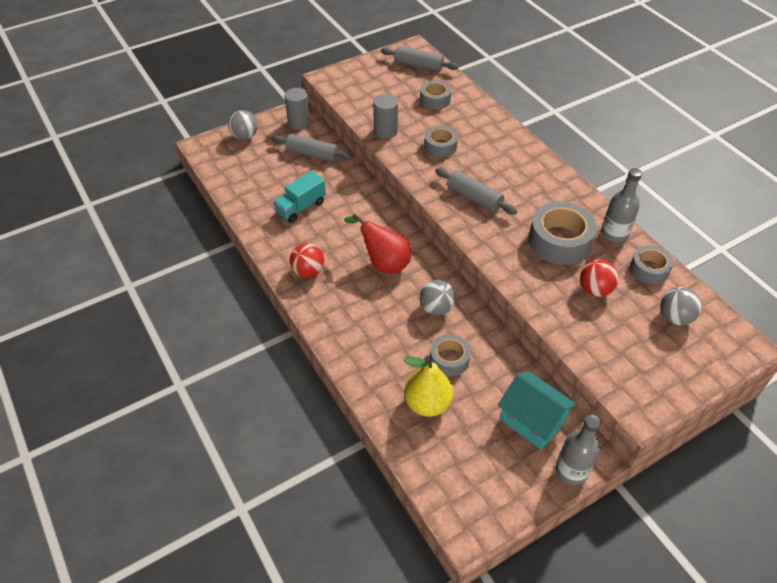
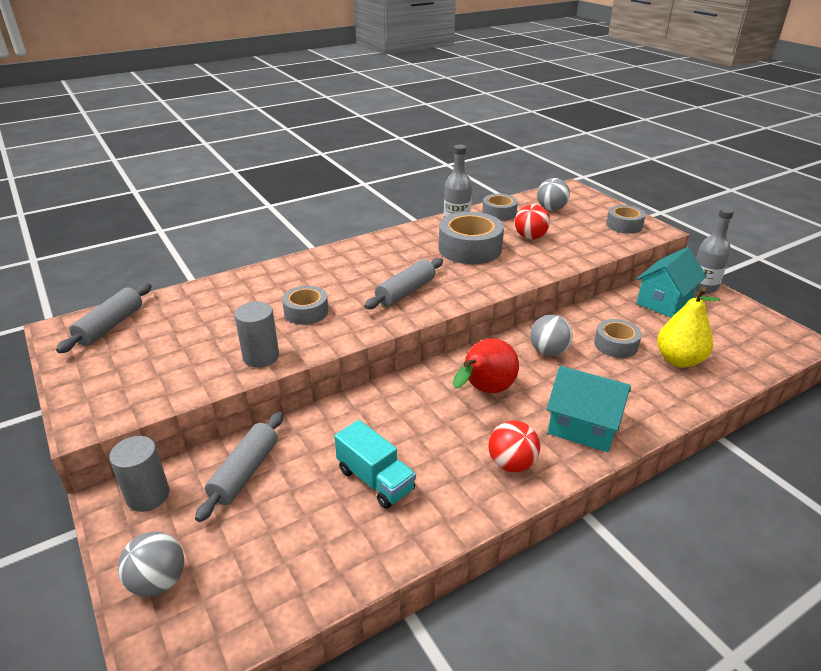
camera: 90 degrees left, 15 degrees down
(342, 316) = (583, 427): none -> turquoise house
(435, 99) = (202, 314): grey tape -> grey tape (624, 225)

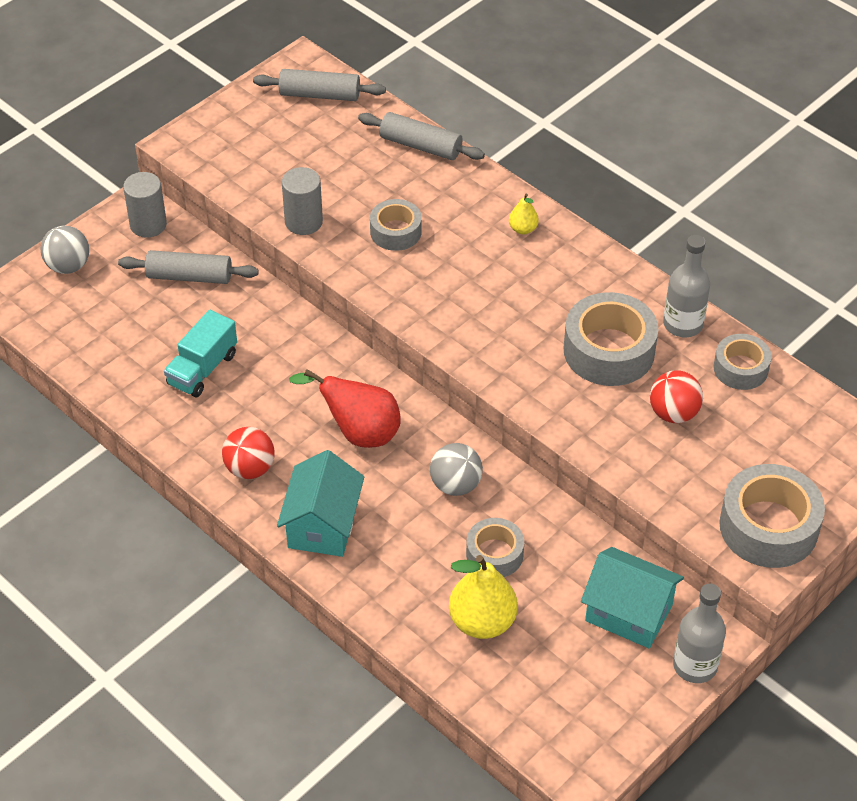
camera: 75 degrees right, 15 degrees up
(340, 260) = (523, 229): none -> yellow pear
(405, 292) = (469, 307): grey rolling pin -> grey rolling pin (420, 146)
(551, 209) = (787, 431): grey ball -> none
(624, 225) = (768, 527): grey tape -> grey tape, size x1.68

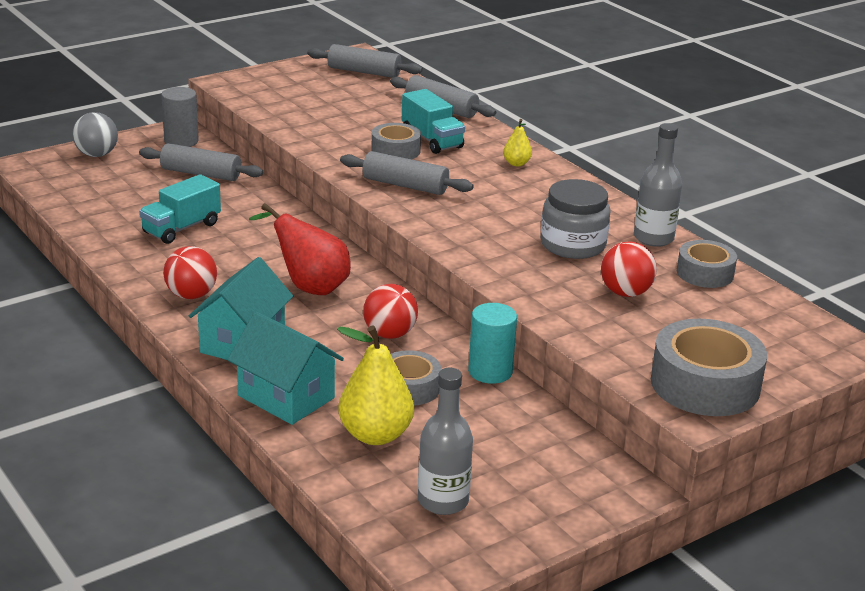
camera: 10 degrees right, 20 degrees down
(303, 222) = (313, 135): grey cylinder -> none
(422, 289) = (405, 185): none -> grey rolling pin
(427, 206) = (432, 140): none -> turquoise truck
(455, 485) = (389, 334): grey ball -> red ball
(561, 517) = (490, 371): none -> turquoise cylinder
(609, 350) = (573, 245): grey tape -> grey jar
(628, 613) = (537, 452): turquoise house -> turquoise house (286, 397)
(695, 665) = (598, 504): grey bottle -> grey bottle (443, 501)

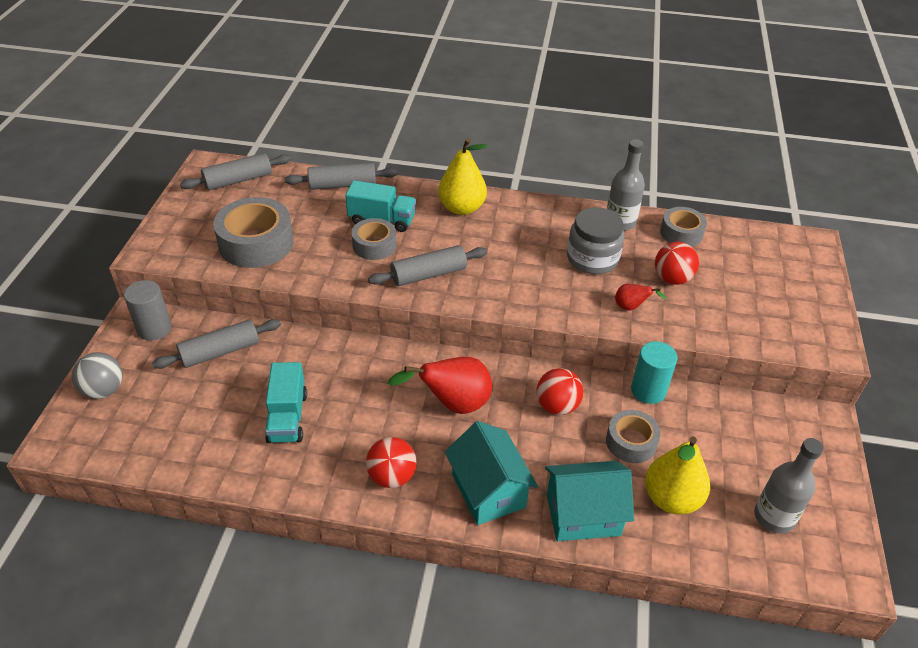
camera: 45 degrees left, 15 degrees up
(516, 163) = (462, 208): yellow pear -> yellow pear, size x2.00
(543, 287) = (631, 307): none -> red pear
(705, 384) = (803, 321): grey tape -> grey tape (256, 243)

